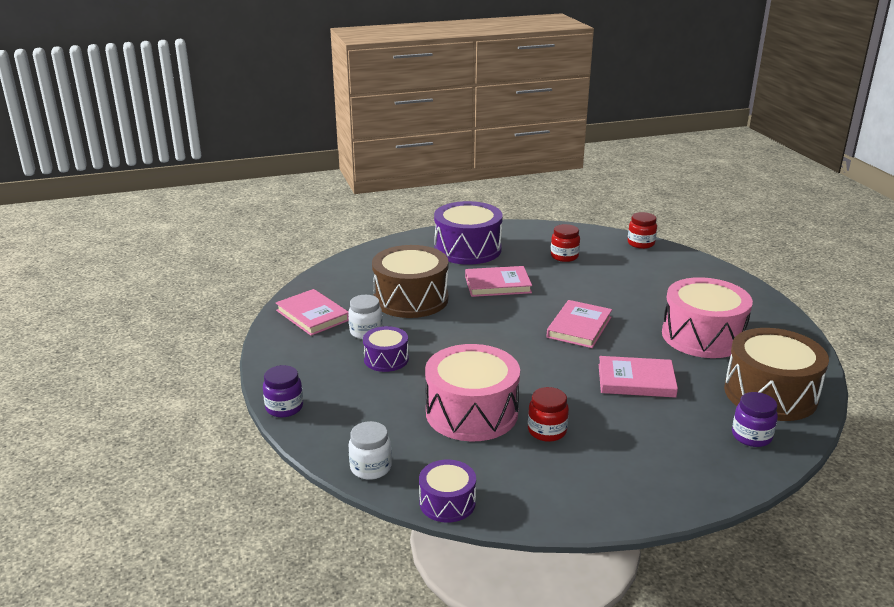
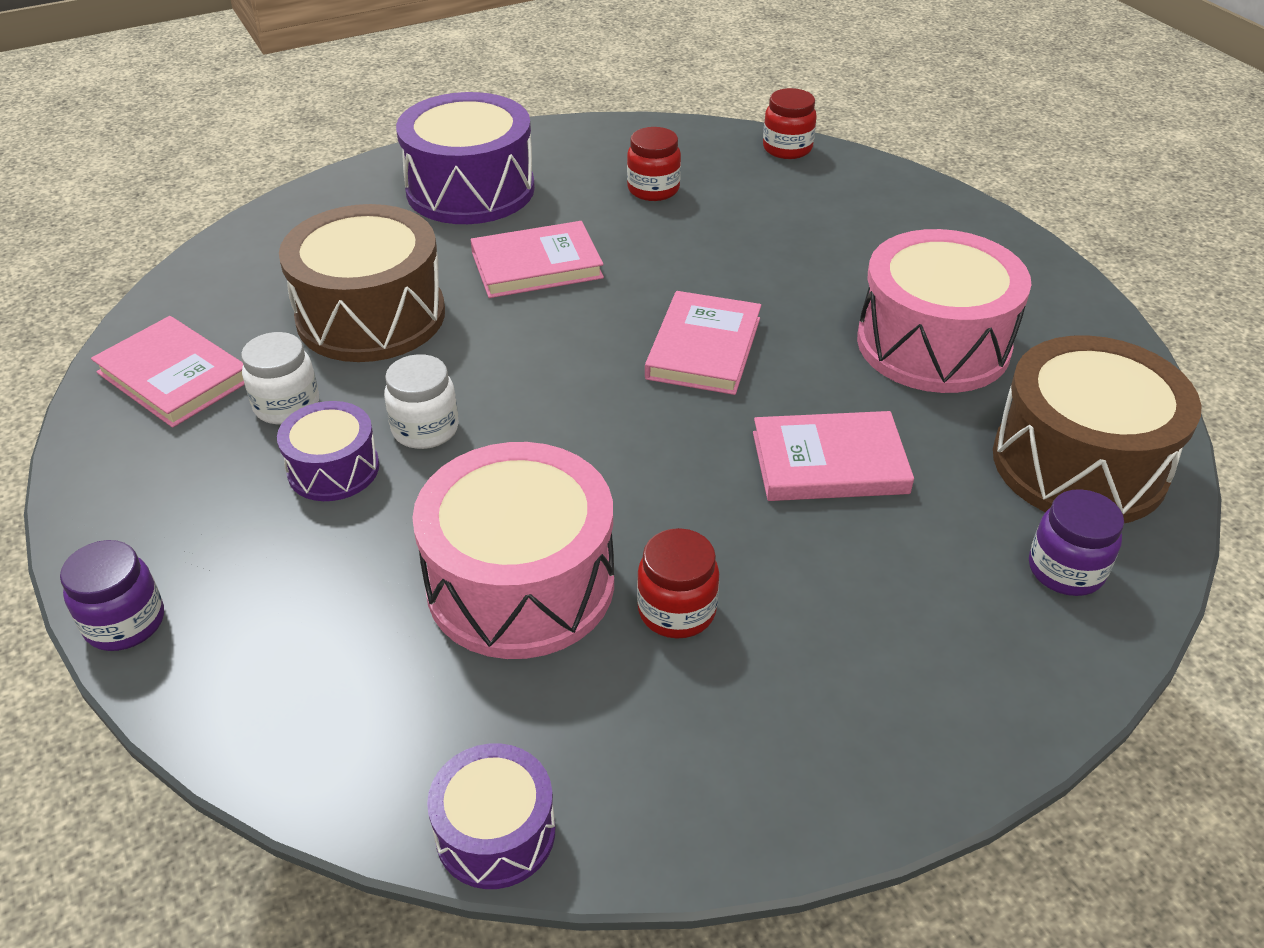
camera: 10 degrees left, 15 degrees up
(370, 468) = (323, 761): white jar -> white jar (425, 429)

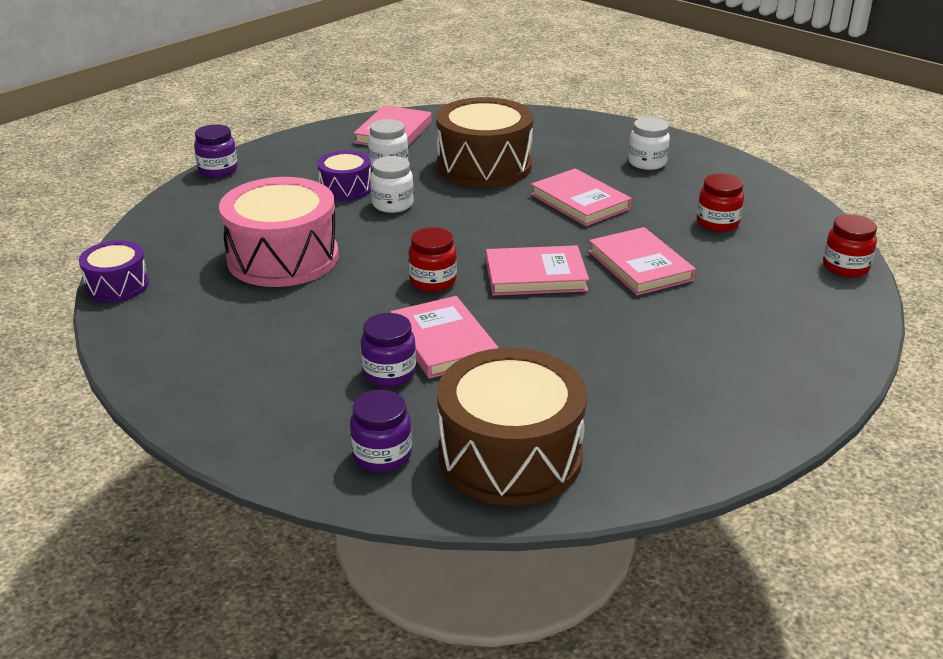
camera: 70 degrees right, 10 degrees down
(470, 189) = (647, 163): purple drum -> white jar
(676, 611) = (281, 308): red jar -> red jar (433, 281)
(720, 267) = (640, 266): none -> pink book
(887, 527) = (389, 373): none -> purple jar
(933, 344) = (617, 370): pink drum -> none

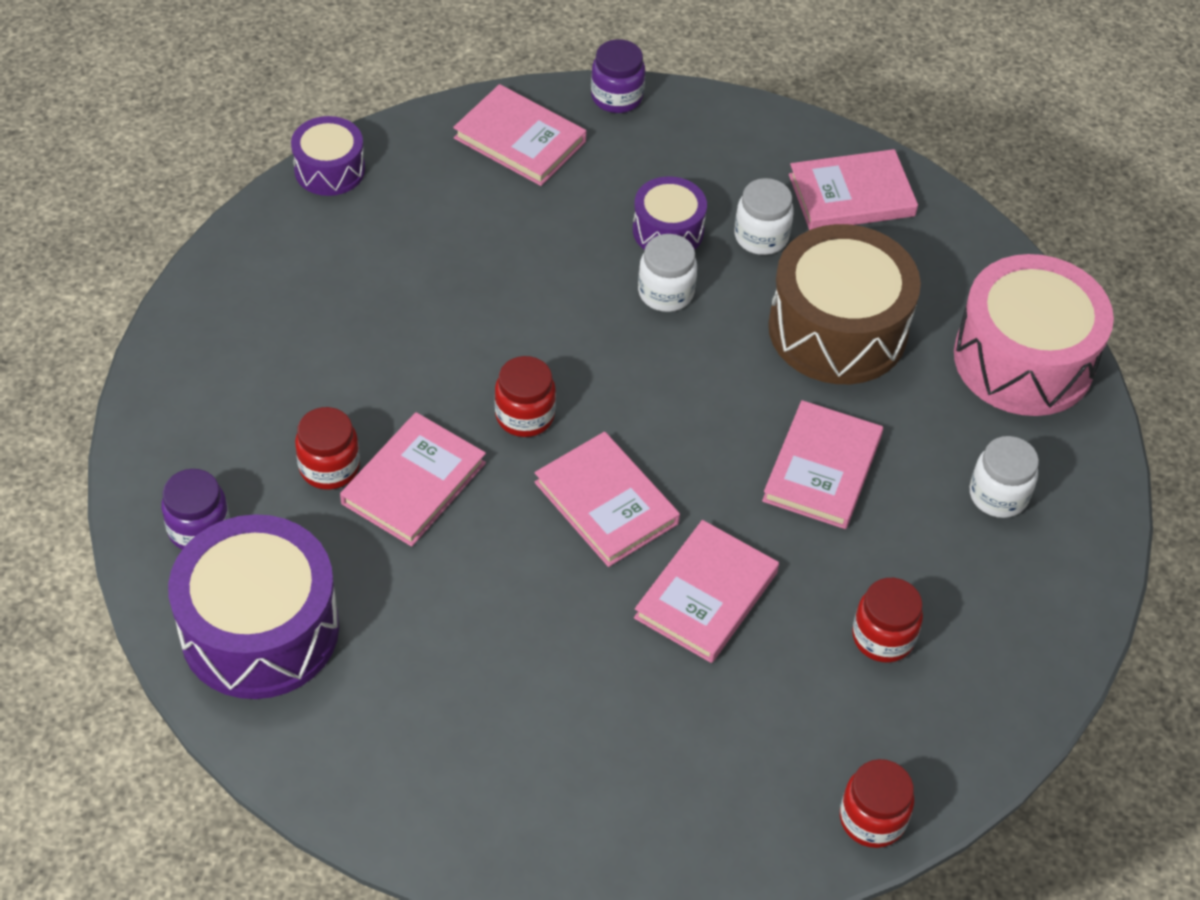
camera: 55 degrees right, 20 degrees up
(202, 210) = (520, 140): none -> pink book
(283, 258) = (476, 264): pink drum -> pink drum (1023, 359)
(389, 373) = (329, 467): purple jar -> red jar
(510, 455) = (260, 629): brown drum -> purple drum

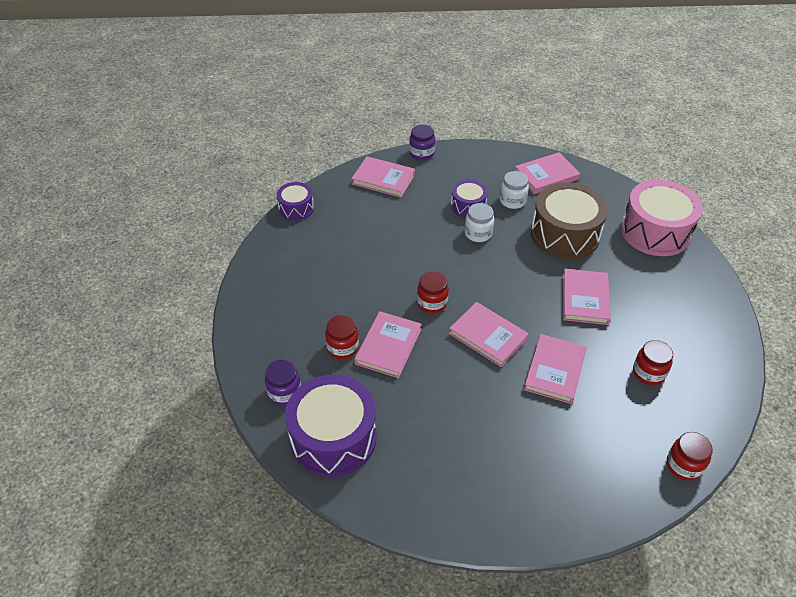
camera: 10 degrees left, 5 degrees down
(998, 495) = (672, 294): white jar -> none

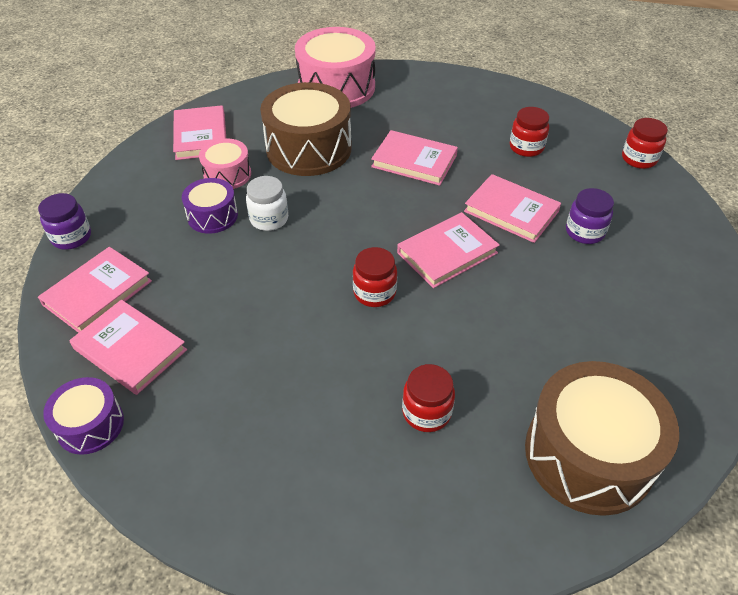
camera: 75 degrees left, 0 degrees up
(285, 392) = (498, 508): purple jar -> purple jar (584, 232)
(333, 438) = (588, 454): purple drum -> brown drum
(388, 346) = (438, 356): pink book -> pink book (130, 349)
(512, 201) = (227, 174): white jar -> pink drum

